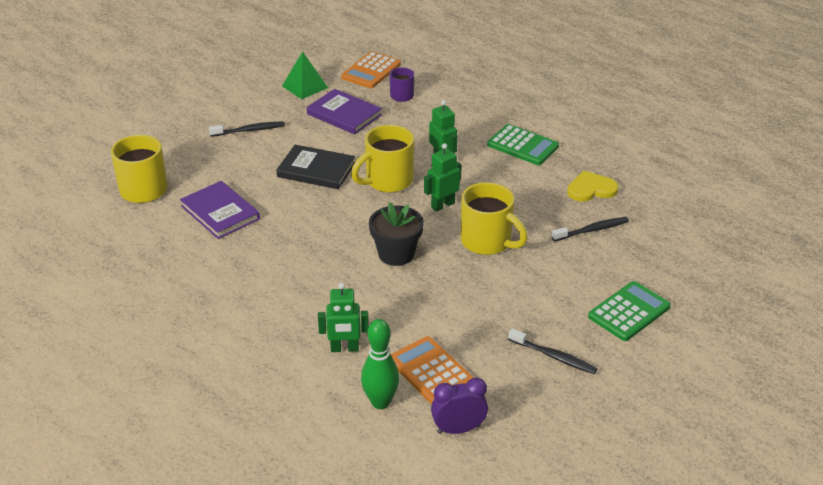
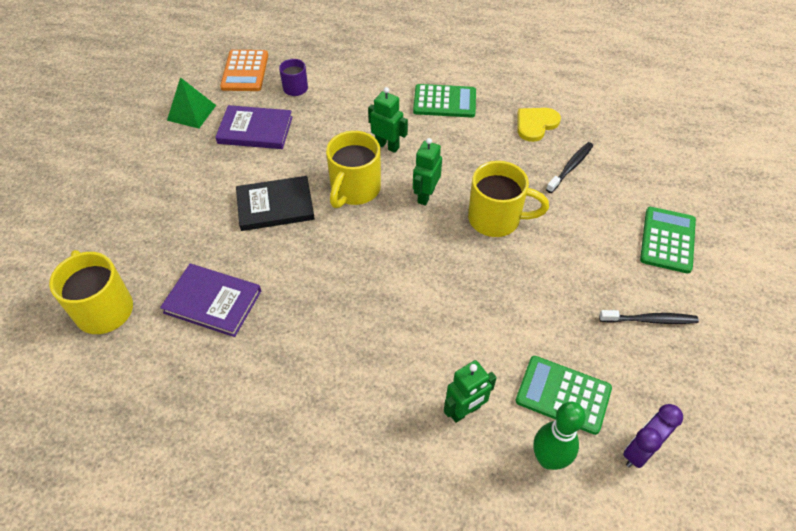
camera: 30 degrees left, 15 degrees up
(249, 130) = (171, 186): black toothbrush -> none
(396, 254) = (426, 271): black flower pot -> none
(431, 371) = (563, 394): orange calculator -> green calculator

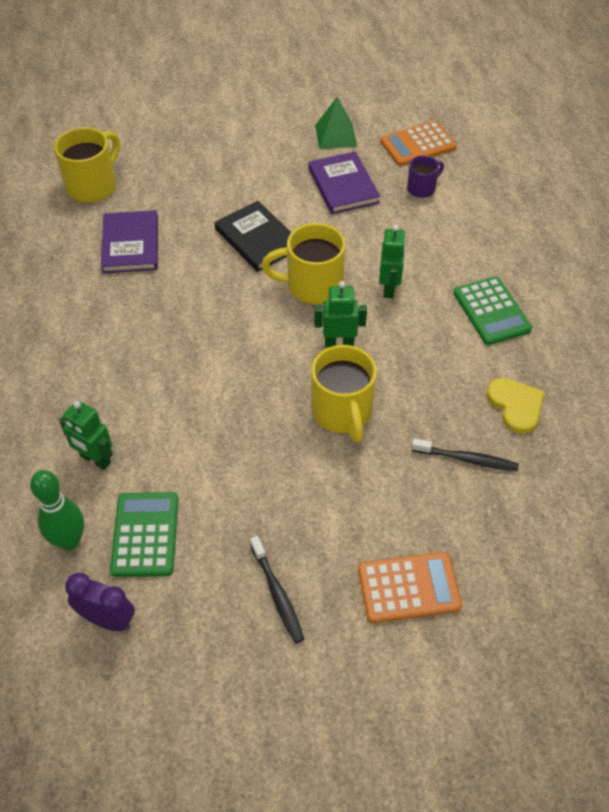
camera: 65 degrees right, 0 degrees up
(535, 124) = (516, 405): yellow heart -> yellow heart turned 45 degrees clockwise
(667, 240) = (408, 588): green calculator -> orange calculator

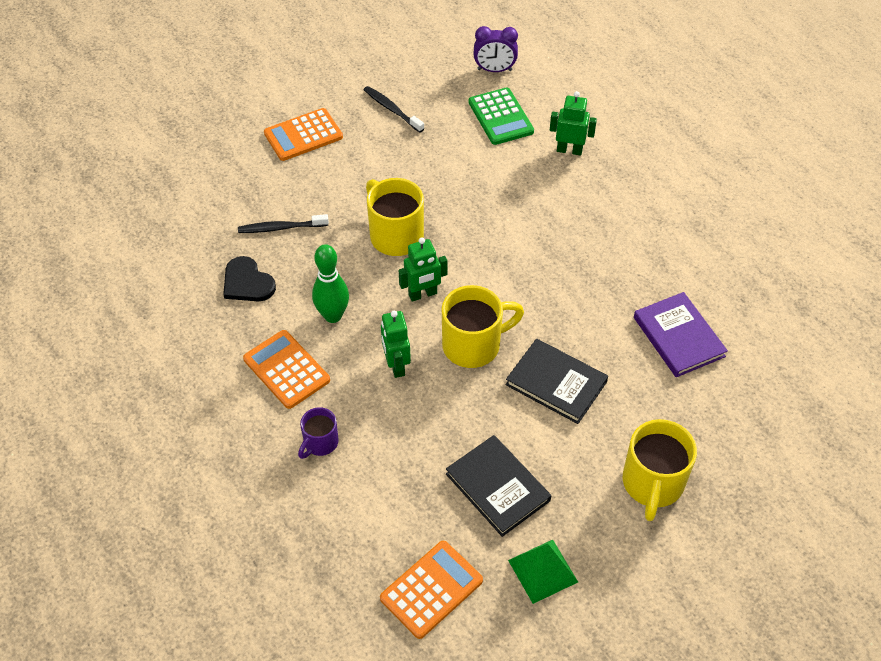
camera: 160 degrees right, 0 degrees up
(69, 541) = (549, 100): green bowling pin -> green bowling pin (333, 316)
(93, 186) = (773, 396): yellow mug -> yellow mug (652, 484)
(343, 186) = (498, 487): purple book -> black book
(422, 188) = (403, 513): purple mug -> purple mug (320, 443)
(491, 311) = (286, 369): green calculator -> orange calculator
(516, 405) = (247, 282): yellow heart -> black heart

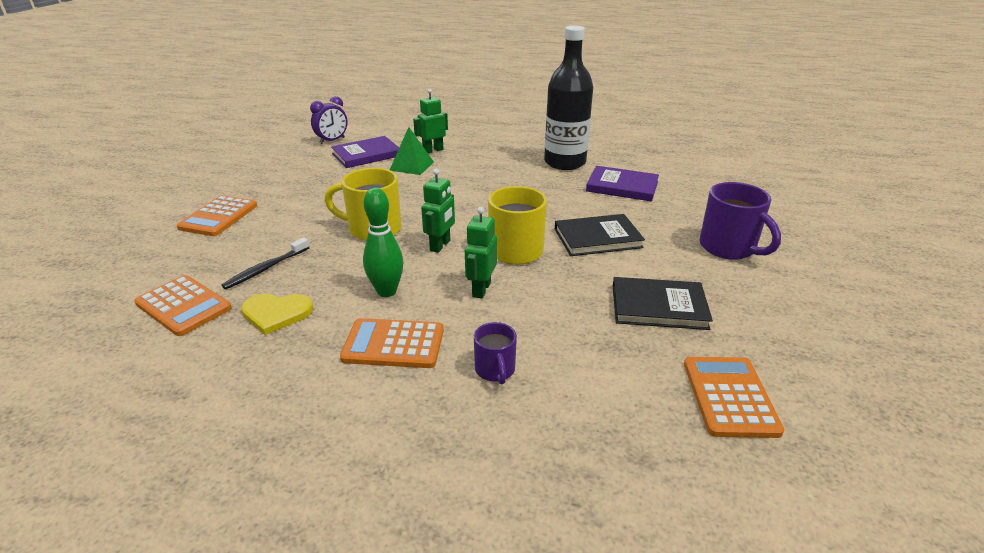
camera: 45 degrees left, 20 degrees down
(203, 231) = (183, 306): none -> orange calculator
(247, 282) = (276, 313): black heart -> yellow heart
(392, 109) = (280, 179): black toothbrush -> none
(396, 365) = (481, 289): green robot -> green robot turned 75 degrees clockwise
(500, 117) = (366, 155): green calculator -> purple book
(542, 571) = (763, 329): green pyramid -> green pyramid (411, 166)
(652, 484) = (729, 248): yellow mug -> purple mug
(674, 260) = (565, 162): none -> black bottle

